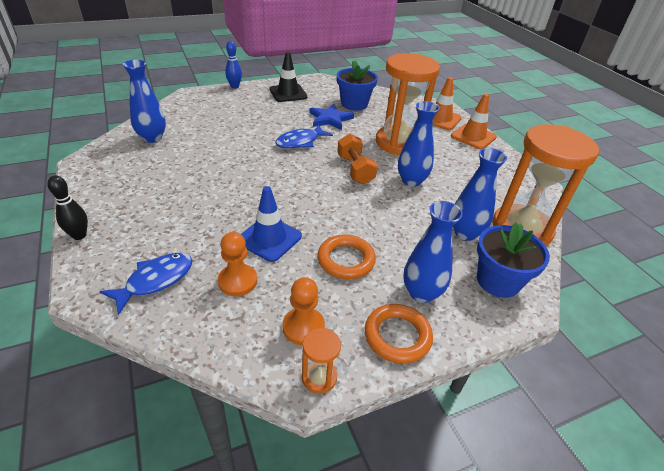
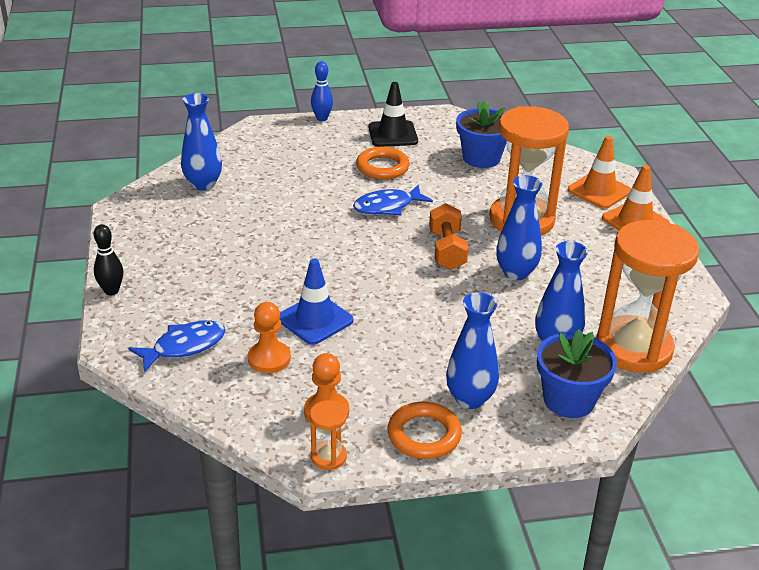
camera: 15 degrees right, 5 degrees down
(330, 119) = (439, 177): blue star -> none
(346, 260) = (396, 354): orange ring -> orange ring (382, 167)

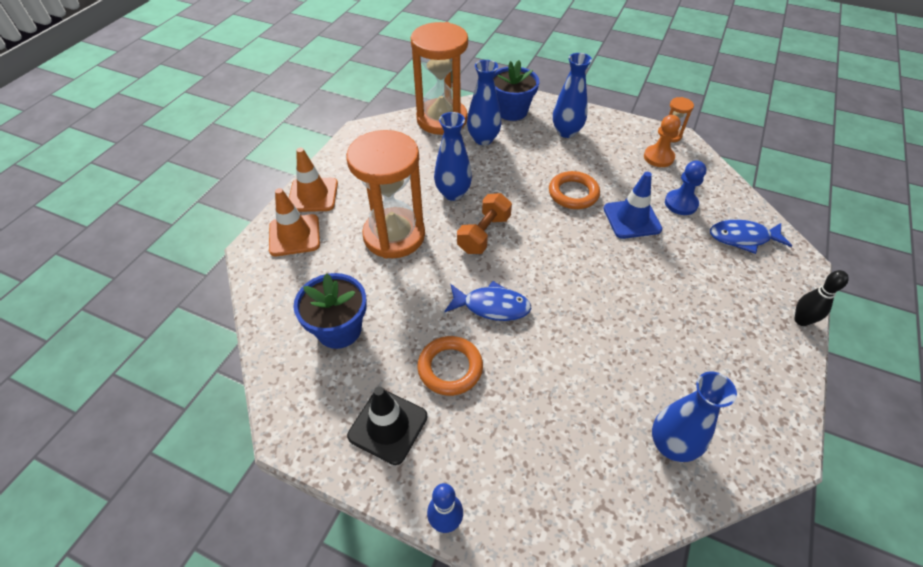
camera: 145 degrees left, 15 degrees up
(269, 359) = (681, 203): orange pawn -> blue pawn
(424, 435) = (608, 125): orange ring -> orange ring (573, 193)

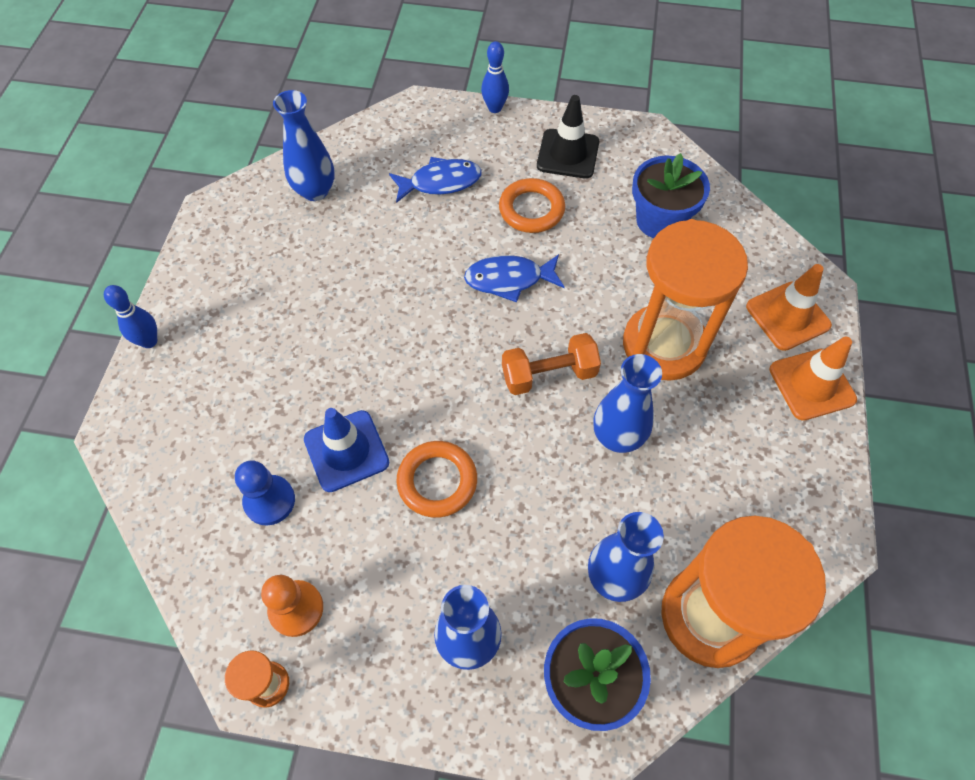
camera: 165 degrees right, 10 degrees up
(484, 234) = (549, 375): orange dumbbell -> orange dumbbell turned 60 degrees clockwise
(743, 238) = (188, 453): blue fish -> blue fish (440, 182)
(801, 320) = (149, 341): black bowling pin -> blue bowling pin

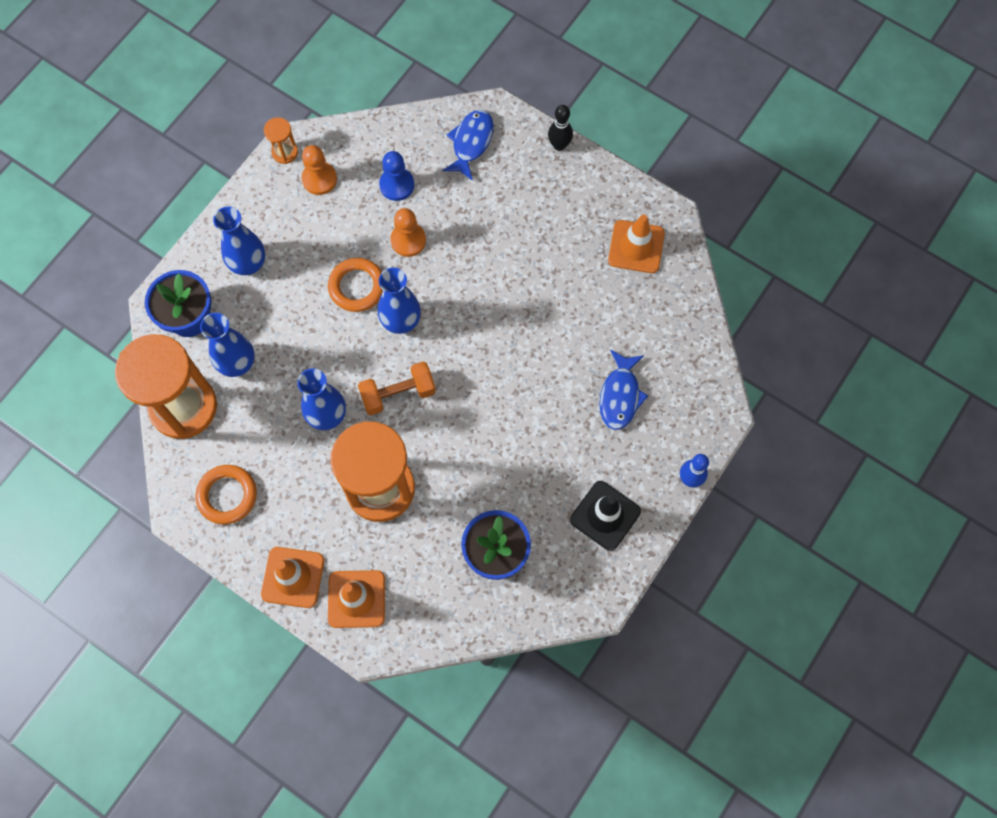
camera: 115 degrees right, 10 degrees up
(149, 341) = (559, 145): blue bowling pin -> black bowling pin
(262, 224) = (636, 247): none -> orange traffic cone
(315, 191) = (654, 296): blue vase -> blue vase (401, 321)
(346, 451) = (408, 240): blue traffic cone -> orange pawn
(509, 280) = (495, 405): blue fish -> blue fish (471, 143)
(531, 209) = (557, 455): orange ring -> orange ring (227, 495)
(549, 375) = (398, 394): orange dumbbell -> orange dumbbell turned 60 degrees clockwise

